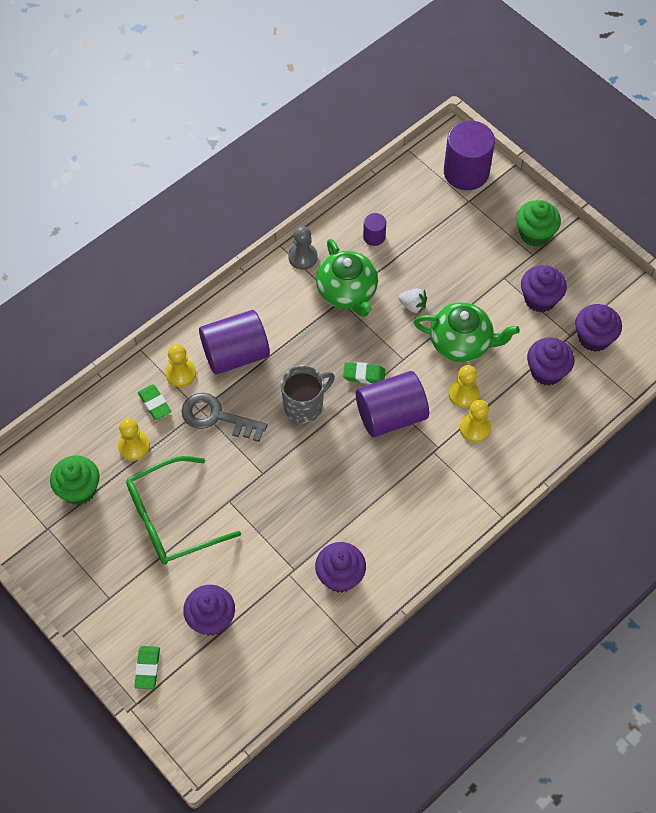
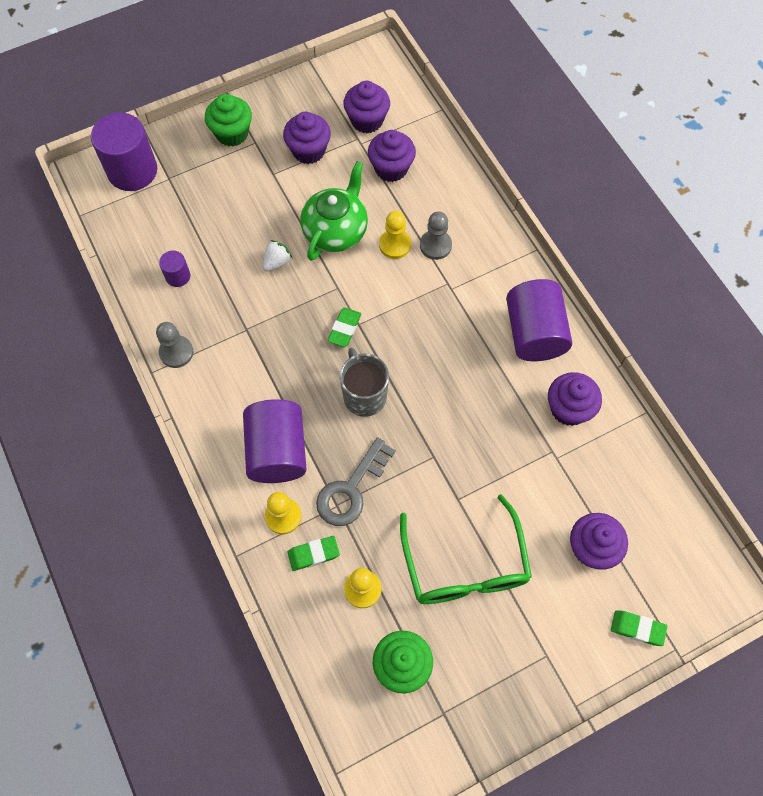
camera: 75 degrees left, 5 degrees up
(347, 292) = (238, 319): green teapot -> none
(391, 415) = (399, 316): purple cylinder -> purple cylinder (534, 333)
(475, 428) = (435, 245): yellow pawn -> grey pawn

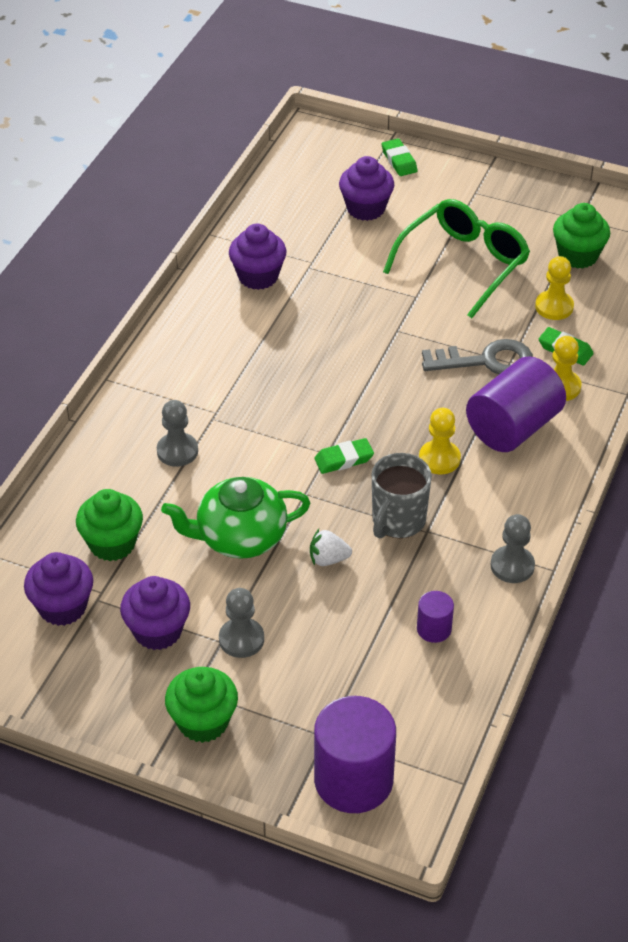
camera: 130 degrees left, 20 degrees down
(265, 183) = (241, 639): none -> grey pawn
(364, 395) = (394, 404): grey mug -> grey mug (398, 521)
(391, 168) = (112, 543): purple cupcake -> green cupcake
(395, 245) = (209, 481): yellow pawn -> yellow pawn (439, 459)
(534, 333) = (204, 333): purple cylinder -> none

